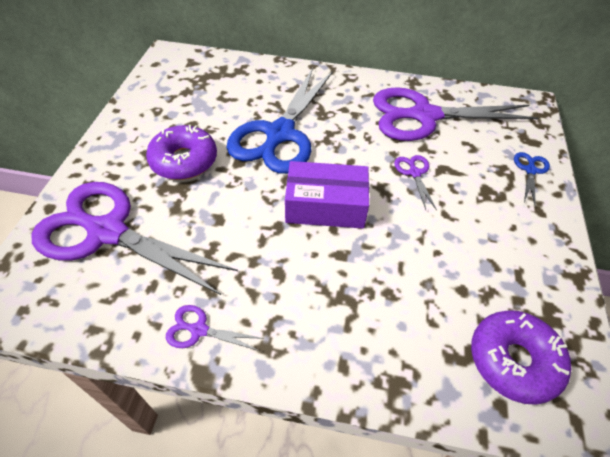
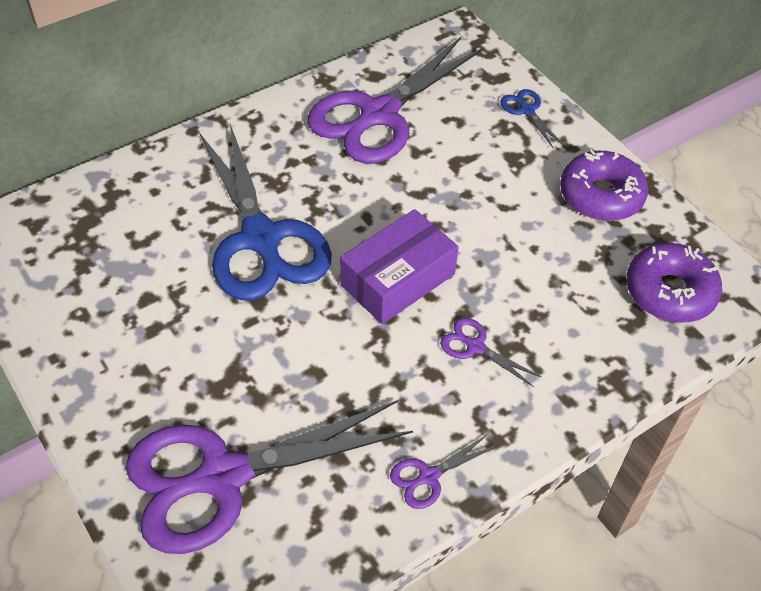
camera: 45 degrees left, 0 degrees up
(184, 161) = (197, 344): purple donut -> purple donut (601, 196)
(414, 173) = (436, 185): purple scissors -> purple scissors (475, 346)

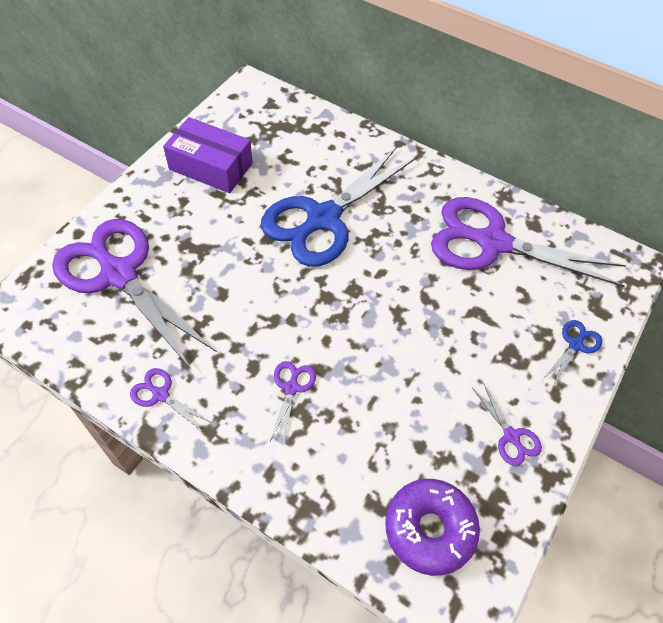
camera: 65 degrees right, 5 degrees up
(397, 279) = (330, 314): purple box -> purple box (211, 166)
(601, 196) = (511, 436): purple donut -> purple scissors

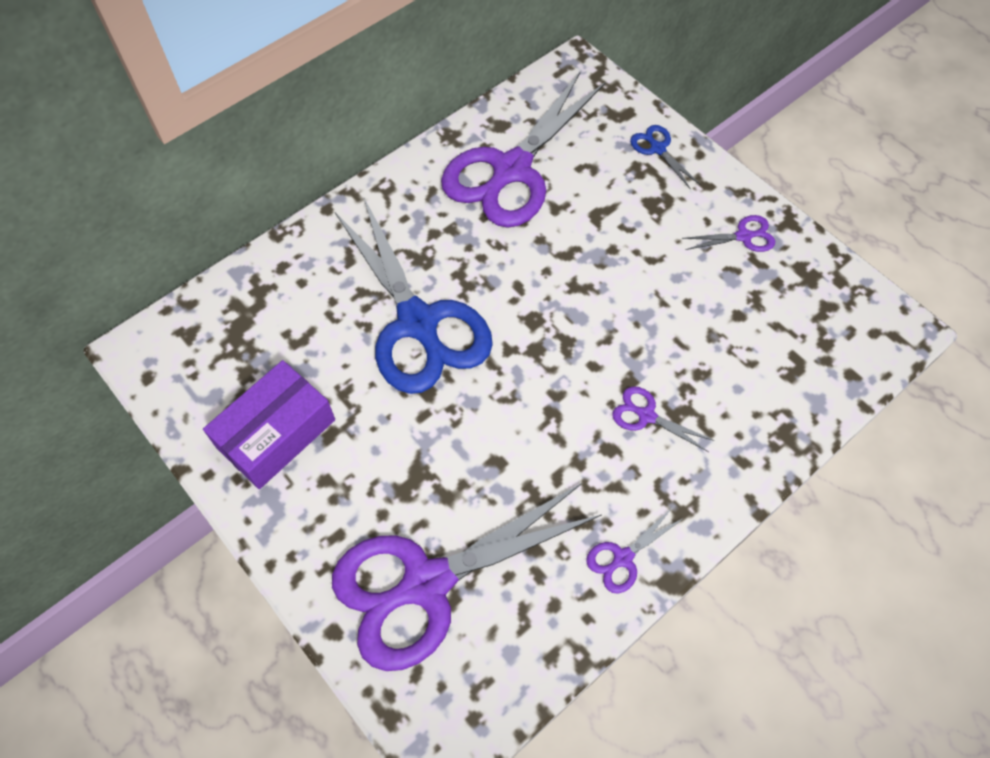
camera: 70 degrees left, 5 degrees up
(429, 529) = (824, 334): purple donut -> none

